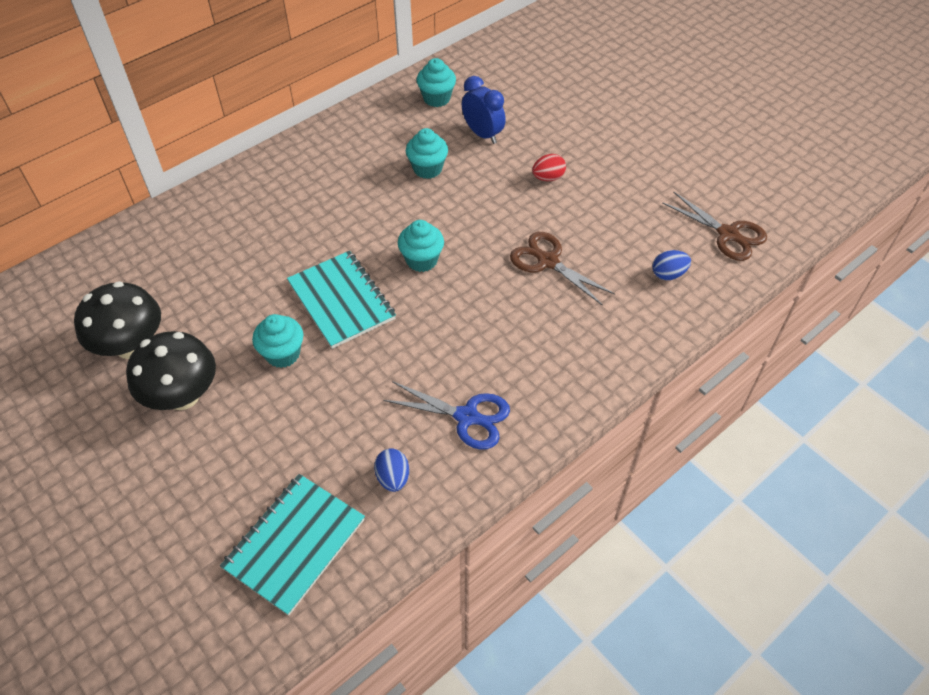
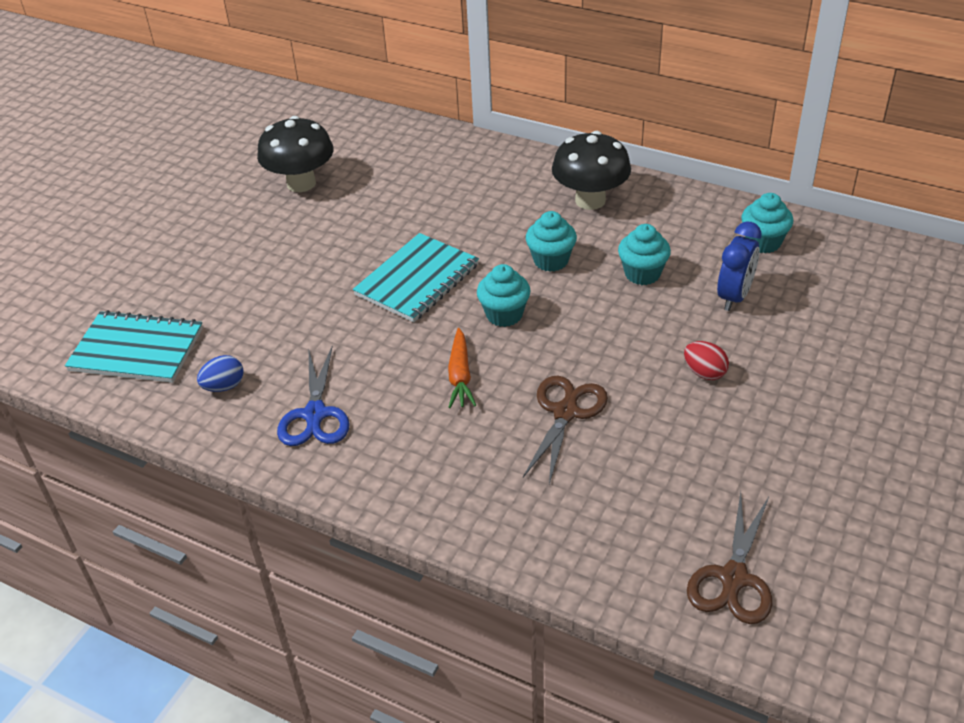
camera: 70 degrees right, 10 degrees down
(183, 396) = (262, 230): black mushroom -> black mushroom (590, 200)
(283, 354) = (334, 268): turquoise cupcake -> turquoise cupcake (551, 260)
(475, 308) = (460, 375): none -> orange carrot
(668, 274) = (616, 530): blue egg -> none

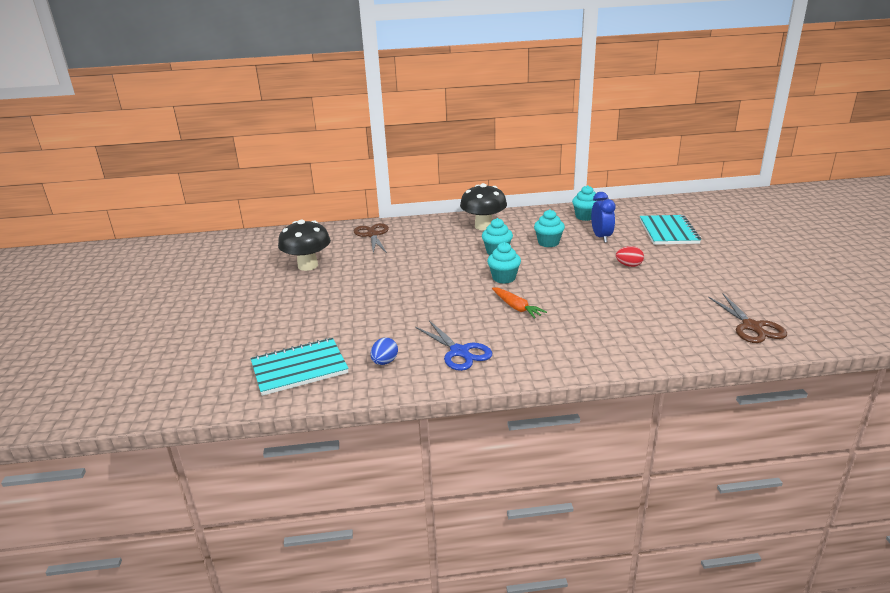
camera: 35 degrees left, 15 degrees down
(417, 280) = (436, 281): turquoise notebook -> turquoise notebook (668, 231)
(565, 412) = (589, 301): brown scissors -> brown scissors (372, 235)

